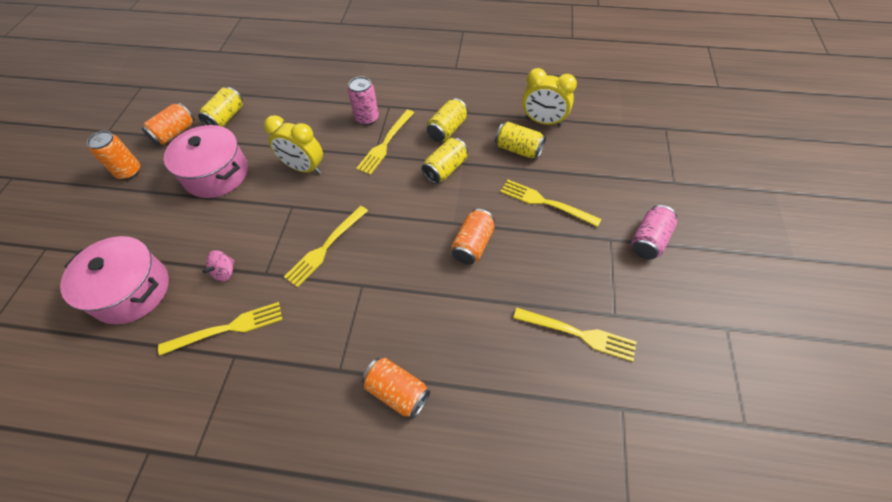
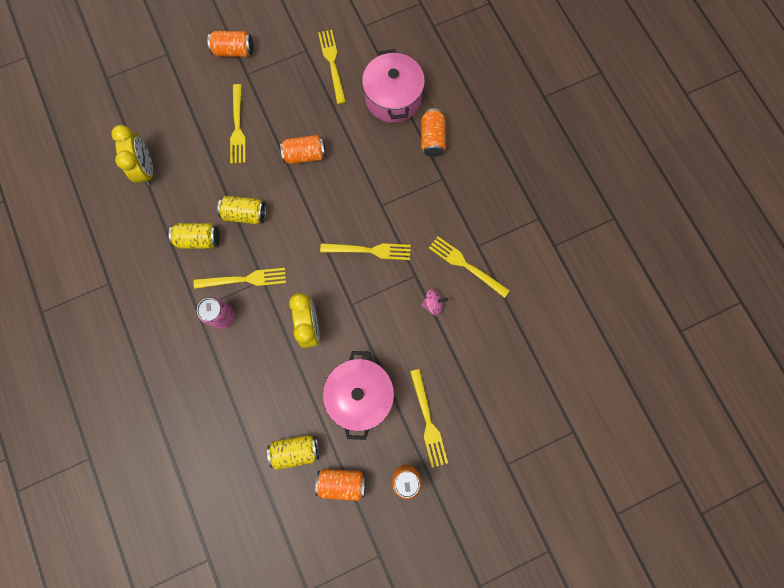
camera: 125 degrees left, 20 degrees up
(132, 290) = (488, 356): pink pot -> pink pot (393, 98)
(143, 209) = (428, 422): none -> yellow fork
(518, 149) = (192, 172): yellow can -> none
(649, 240) = (234, 51): pink can -> orange can

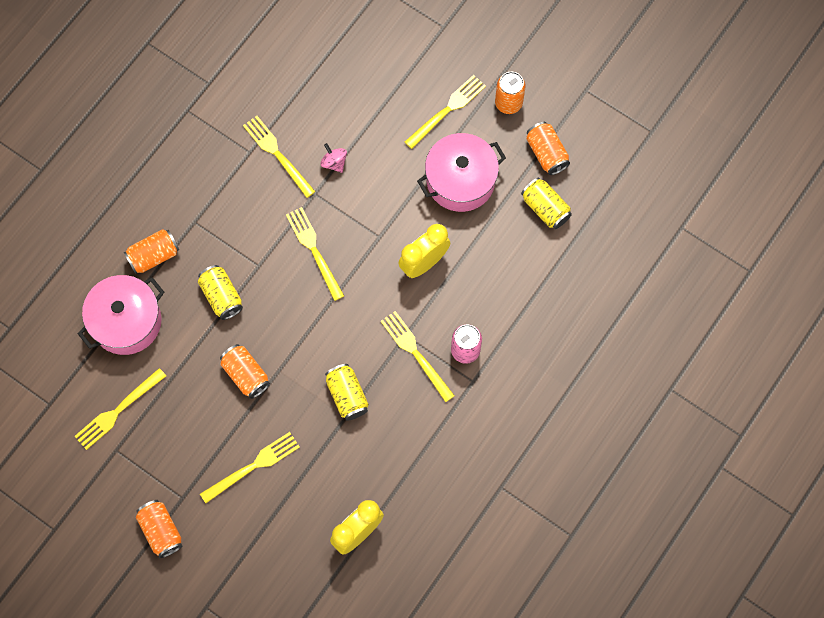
camera: 120 degrees left, 5 degrees down
(199, 239) = (401, 425): yellow can -> yellow can (221, 296)
(465, 265) = (276, 153): yellow fork -> yellow fork turned 135 degrees clockwise

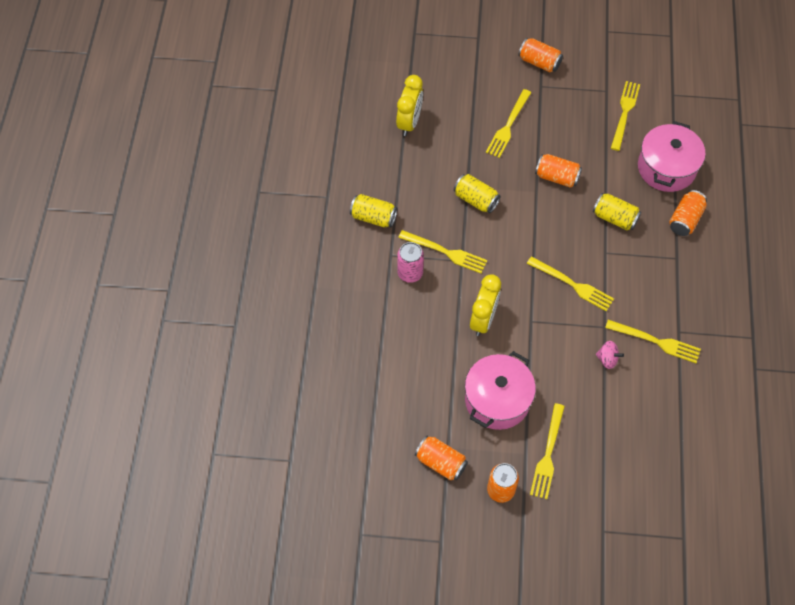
camera: 150 degrees right, 10 degrees down
(545, 208) = (414, 414): yellow can -> yellow can (373, 217)

